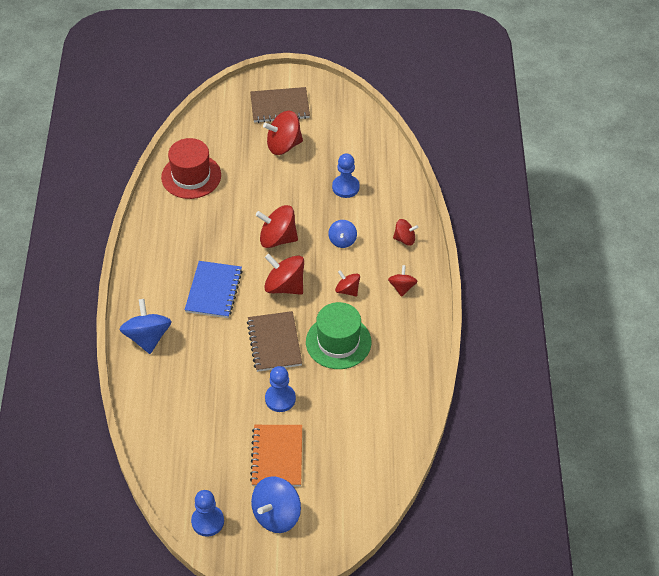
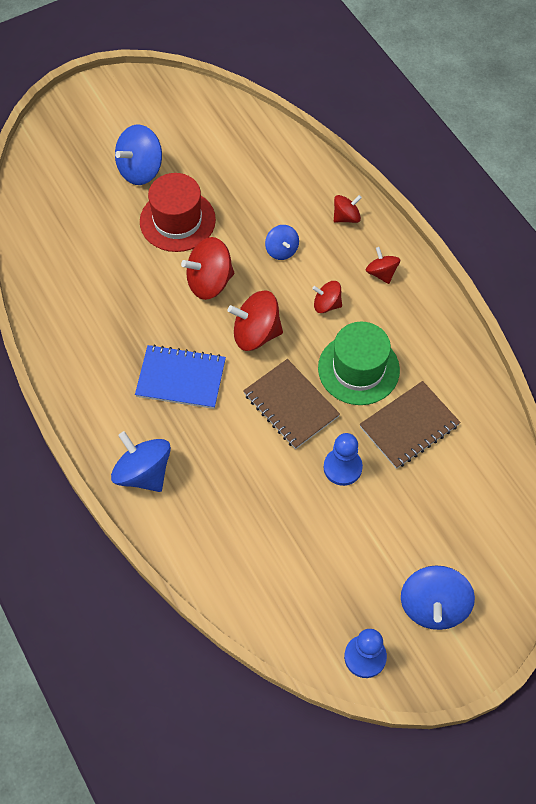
camera: 30 degrees left, 10 degrees up
(191, 176) = (60, 254): red hat -> red hat (177, 220)
(214, 291) = (181, 378): blue notebook -> blue notebook turned 60 degrees counterclockwise
(277, 457) = (386, 537): orange notebook -> none
(280, 107) = (105, 127): brown notebook -> brown notebook (409, 426)
(283, 145) = (140, 170): red spinning top -> blue spinning top
(345, 187) = (242, 187): blue pawn -> none

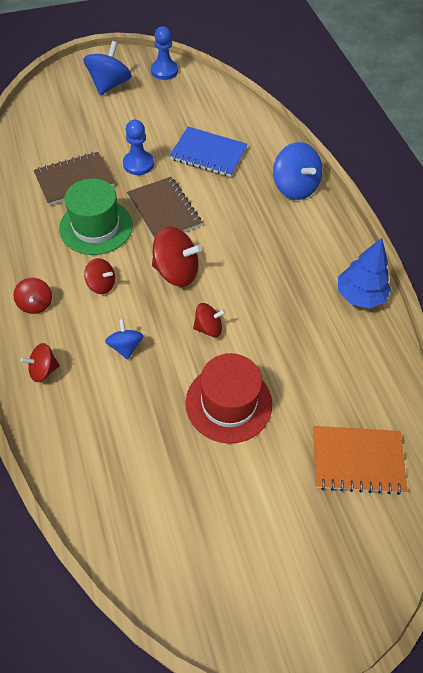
camera: 170 degrees left, 5 degrees down
(62, 344) = (359, 295): none -> blue tree
(64, 197) = (357, 461): none -> orange notebook
(140, 170) = (262, 482): blue spinning top -> none
(181, 378) = (253, 247): blue notebook -> blue notebook (208, 154)
(209, 282) = (208, 328): red spinning top -> red spinning top, size x0.58

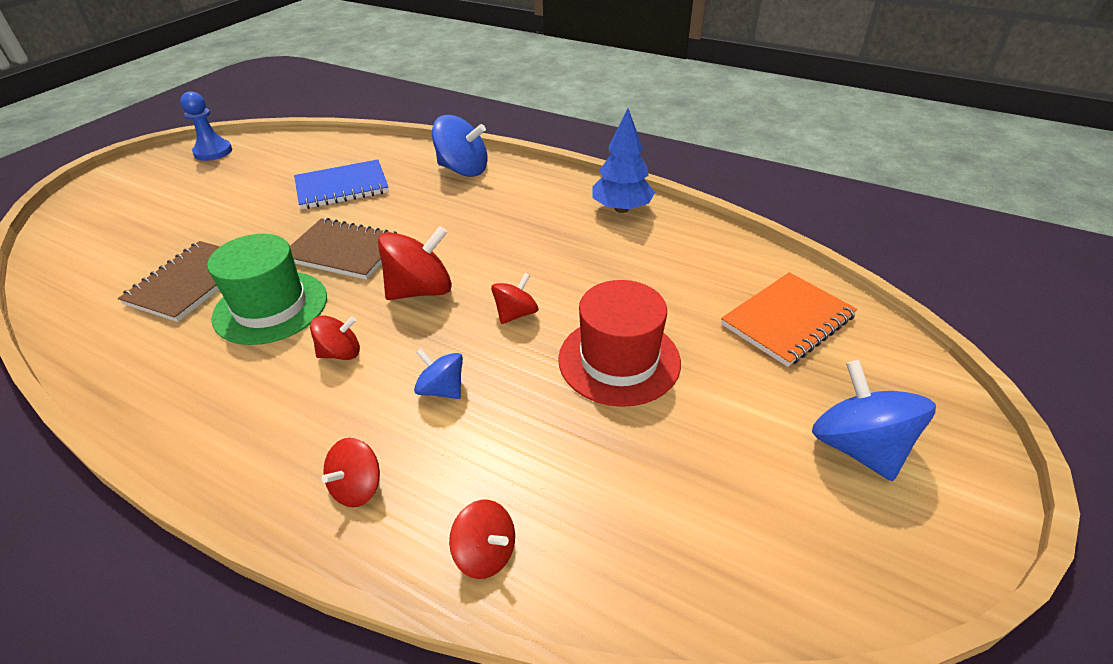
camera: 40 degrees left, 15 degrees down
(35, 304) = (266, 426): red spinning top -> red spinning top (485, 553)
(109, 85) = (151, 188): blue spinning top -> blue spinning top (857, 447)
(138, 164) = (265, 231): blue pawn -> none

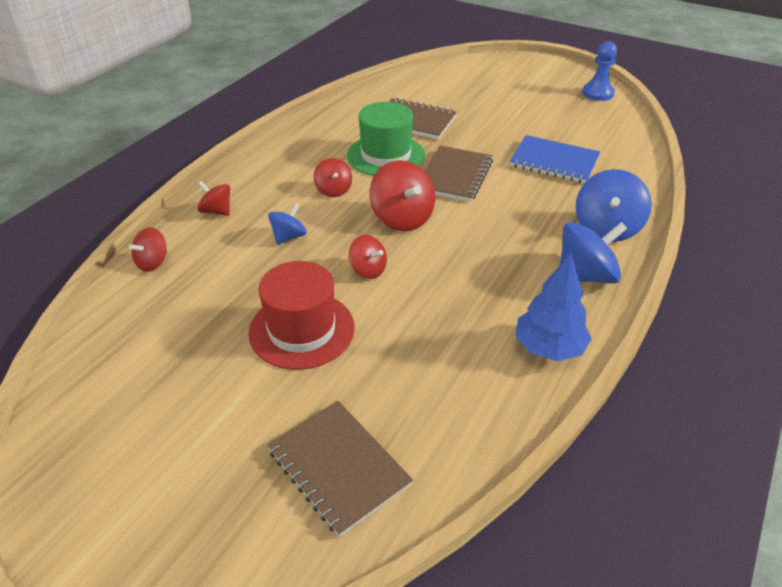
camera: 90 degrees right, 0 degrees up
(342, 187) = (554, 162): blue notebook -> blue notebook turned 45 degrees counterclockwise
(787, 321) = (338, 468): orange notebook -> brown notebook
(857, 447) = (163, 480): blue spinning top -> blue spinning top (585, 276)

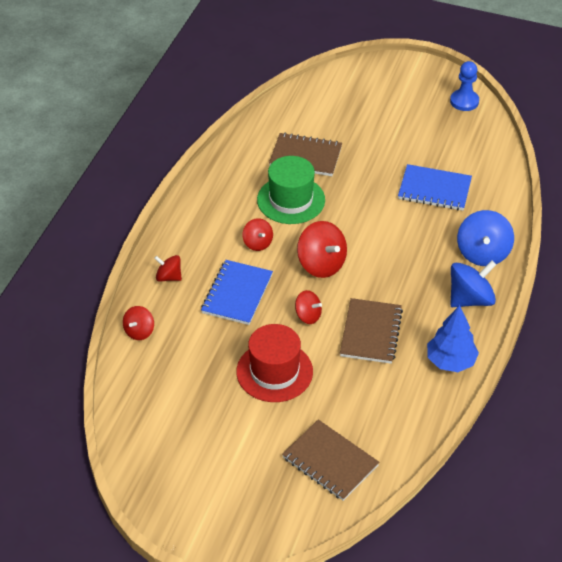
camera: 10 degrees left, 5 degrees up
(289, 237) = (237, 294): blue spinning top -> blue notebook
(455, 176) = (354, 215): brown notebook -> brown notebook (371, 333)

